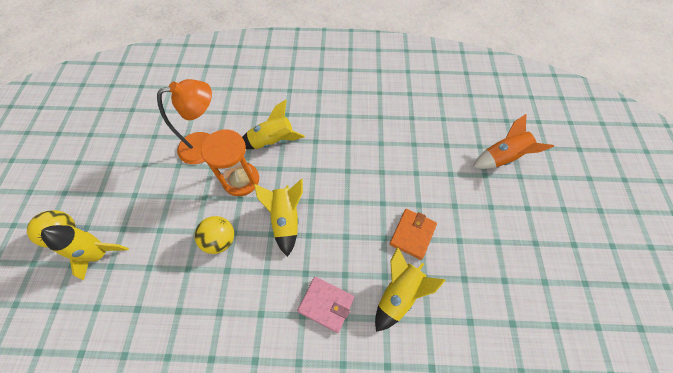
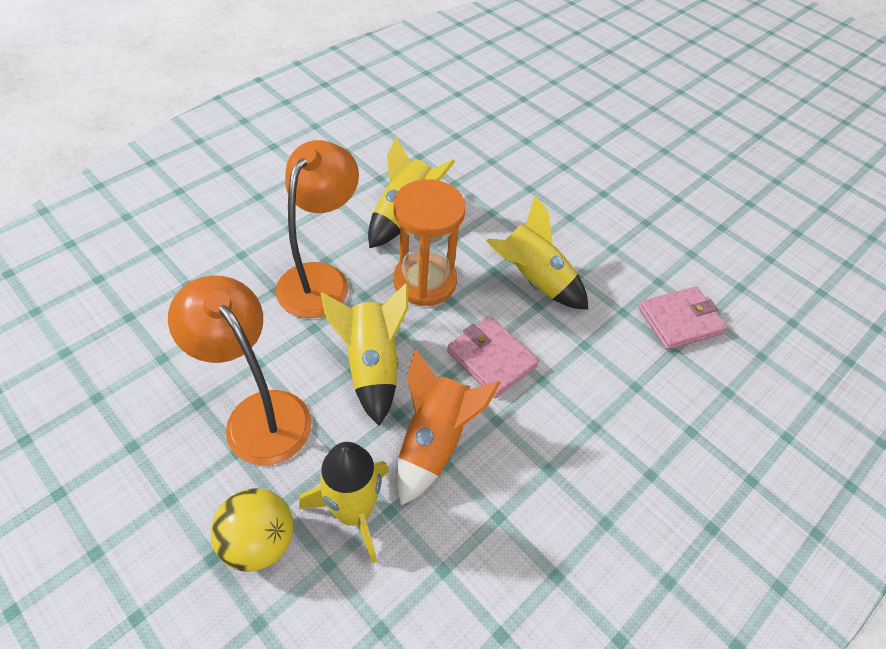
camera: 50 degrees left, 10 degrees down
(121, 185) = (259, 413): none -> orange lamp
(220, 240) = (491, 359): yellow ball -> pink wallet
(398, 294) = (722, 258): yellow rocket -> yellow rocket (372, 366)
(412, 234) = (665, 200): orange wallet -> none
(502, 157) = (647, 84): orange rocket -> orange rocket (434, 441)

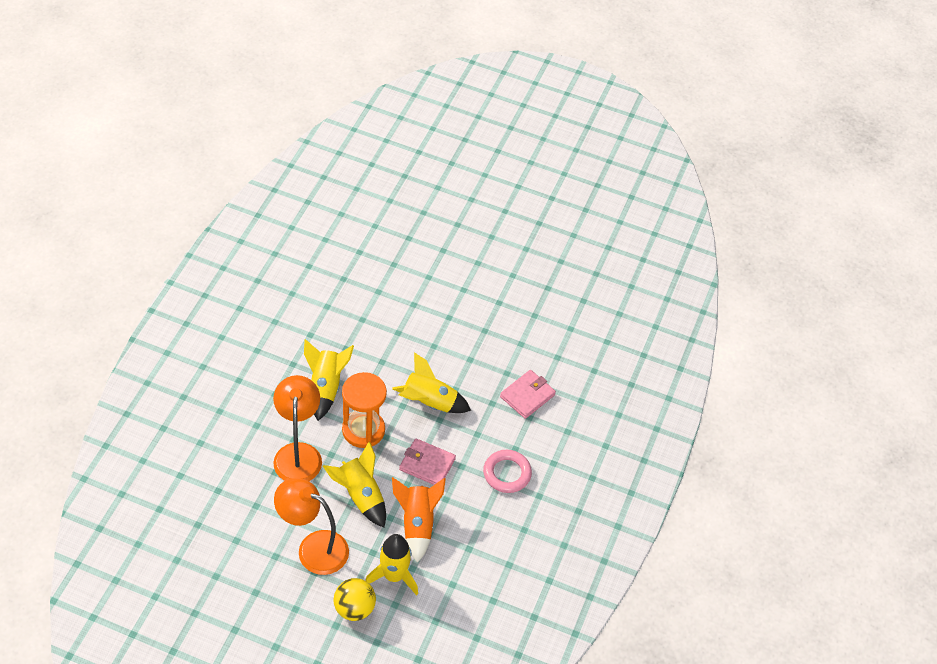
camera: 25 degrees left, 0 degrees up
(609, 419) = (507, 473): none -> pink ring

